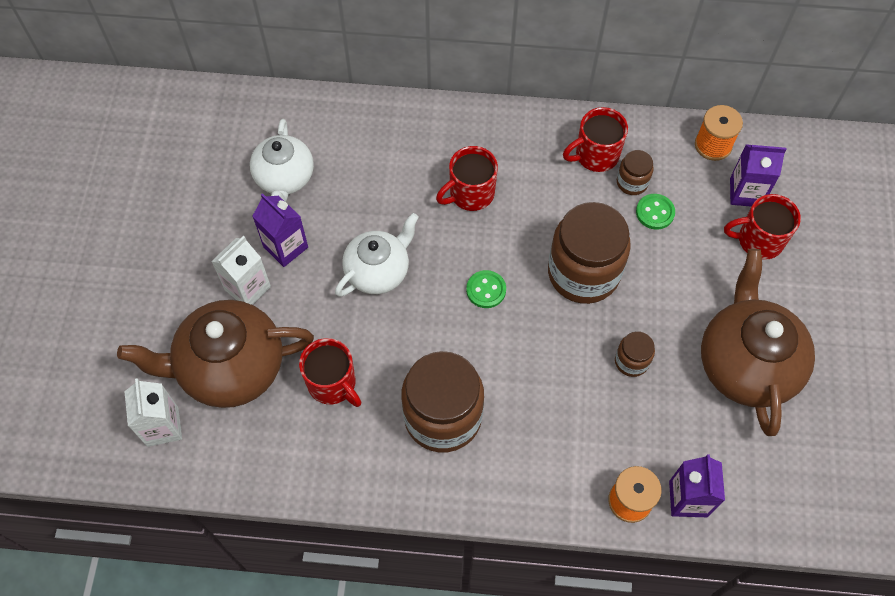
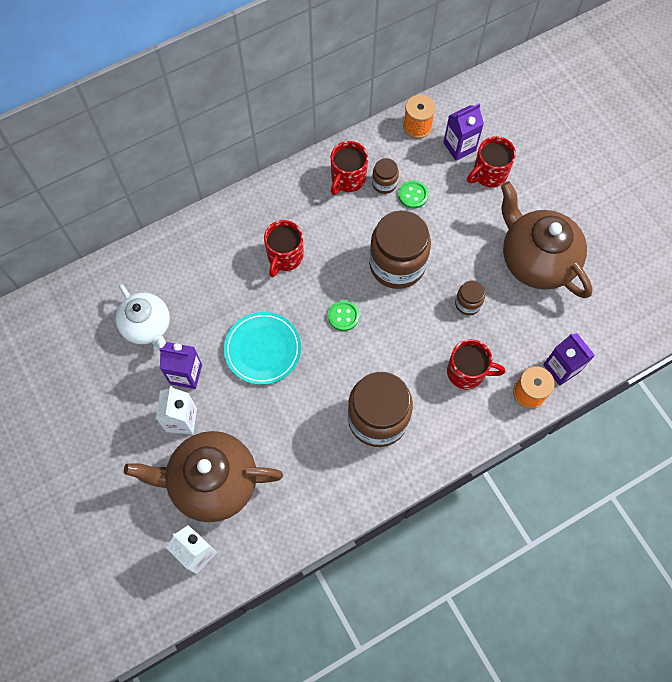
camera: 35 degrees left, 5 degrees up
(230, 368) = (212, 482): brown teapot -> brown teapot turned 45 degrees clockwise
(333, 384) = (290, 445): red mug -> red mug (467, 372)
(378, 271) = (263, 349): white teapot -> turquoise plate

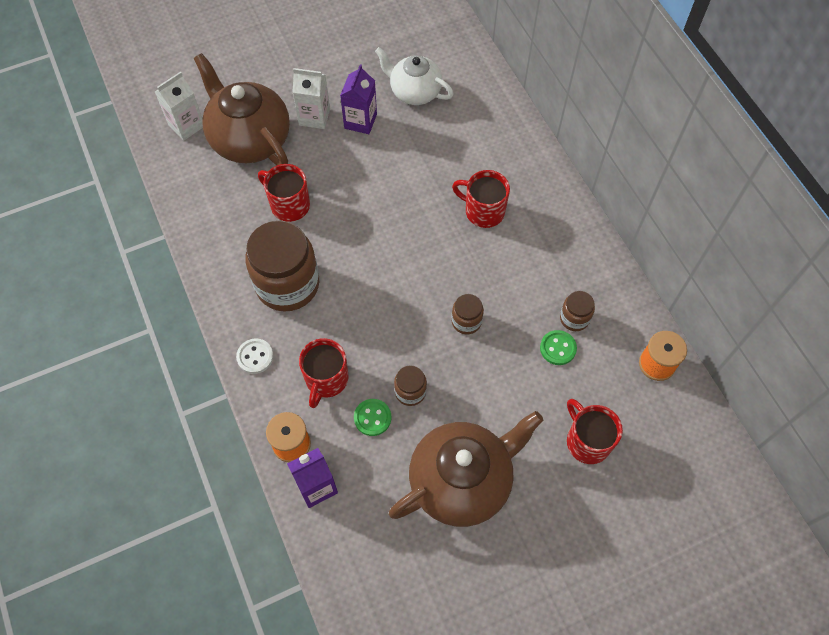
camera: 95 degrees right, 5 degrees down
(147, 326) = (414, 92): white teapot -> white teapot turned 60 degrees clockwise
(212, 482) = (249, 139): brown teapot -> brown teapot turned 45 degrees counterclockwise
(263, 349) = (378, 186): turquoise plate -> none
(343, 316) = (407, 262): green button -> green button (372, 418)
(347, 179) = (580, 280): red mug -> red mug (289, 205)
(397, 264) = (466, 321): brown jar -> brown jar, size x0.46
(454, 436) = (255, 357): none -> white button
(459, 147) = (628, 410): purple carton -> none

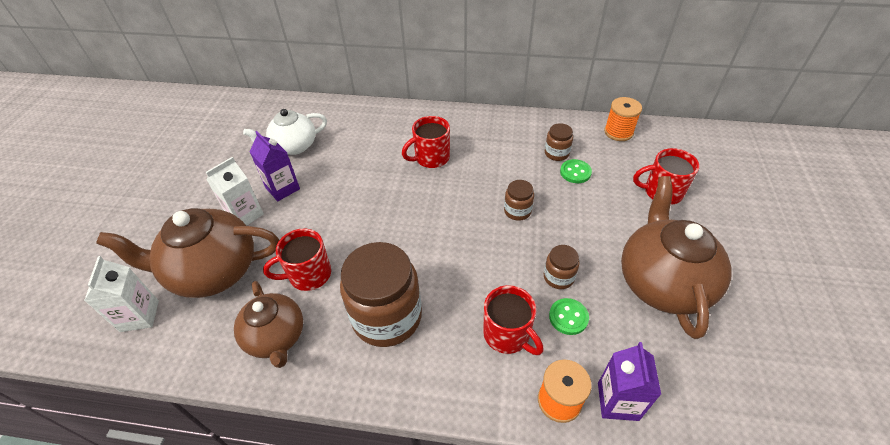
camera: 55 degrees left, 15 degrees down
(224, 223) = (276, 337): none -> brown teapot
(255, 357) = (442, 385): white button -> none

